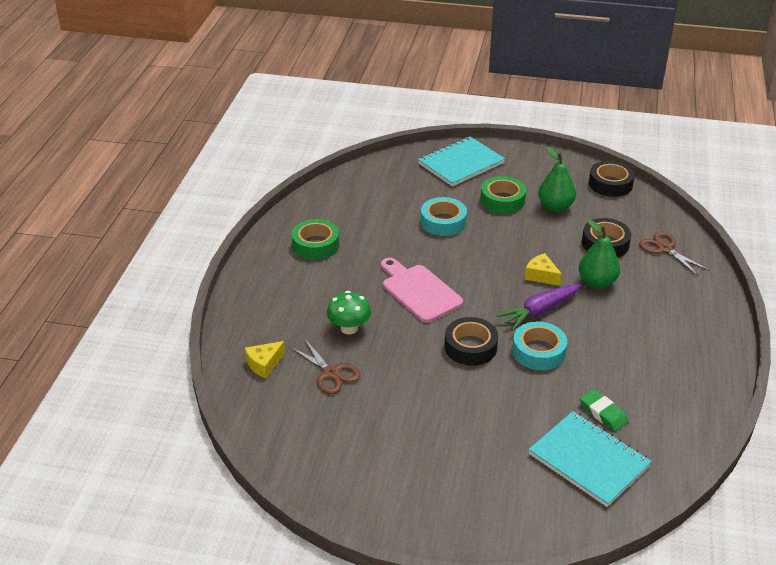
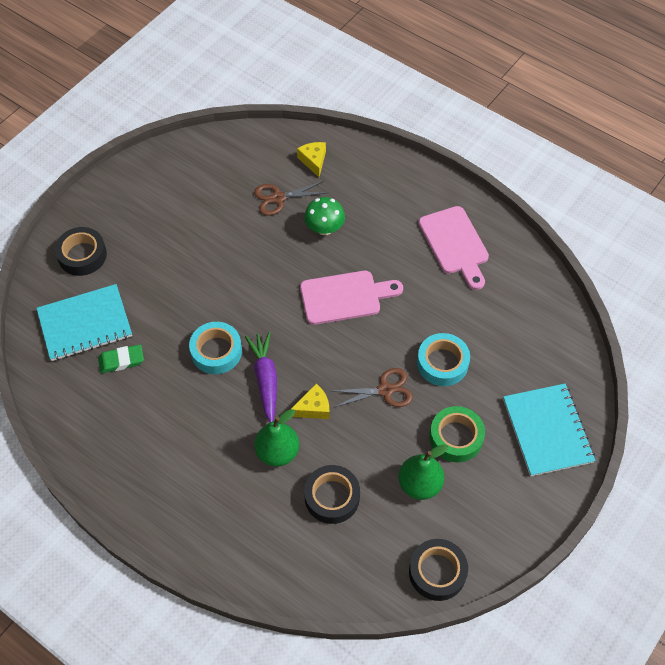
camera: 115 degrees right, 20 degrees up
(315, 245) = (455, 244): green tape -> pink cutting board
(470, 347) = (252, 304): black tape -> black tape (82, 255)
(665, 249) = (293, 553): brown scissors -> brown scissors (385, 390)

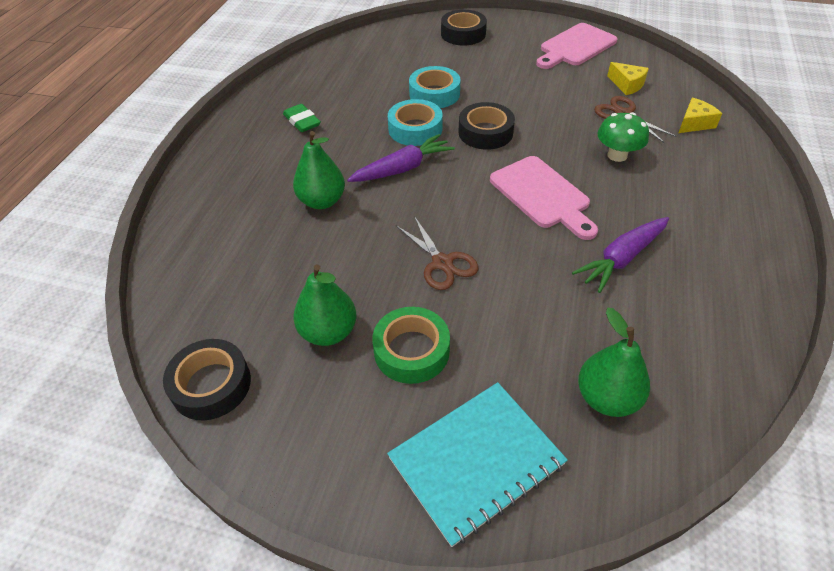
camera: 70 degrees right, 10 degrees down
(85, 324) = (397, 55): turquoise notebook -> none
(121, 360) = (373, 82): green eraser -> green eraser (302, 121)
(313, 408) = (387, 212): yellow cheese -> yellow cheese (627, 85)
(332, 497) = (284, 257): black tape -> black tape (485, 132)
(428, 281) = (621, 259): none -> purple carrot
(442, 363) = (512, 306): turquoise tape -> turquoise tape (434, 94)
(455, 244) = (699, 269): pink cutting board -> pink cutting board (575, 47)
(530, 345) = (607, 398): none -> green pear

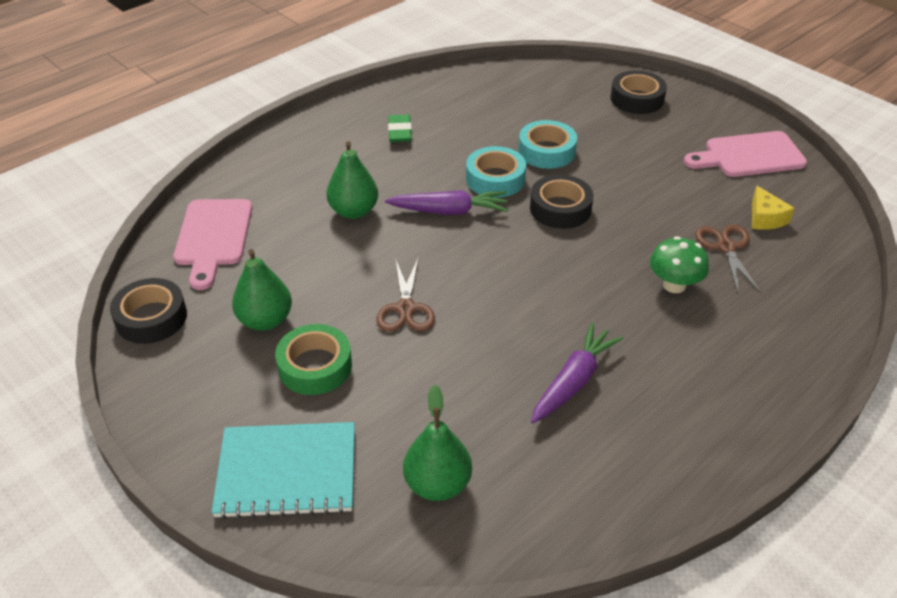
camera: 30 degrees right, 5 degrees down
(542, 195) = (556, 290): pink cutting board -> pink cutting board (213, 237)
(621, 259) = (573, 381): purple carrot -> purple carrot turned 135 degrees clockwise
(694, 123) = (799, 288): yellow cheese -> none

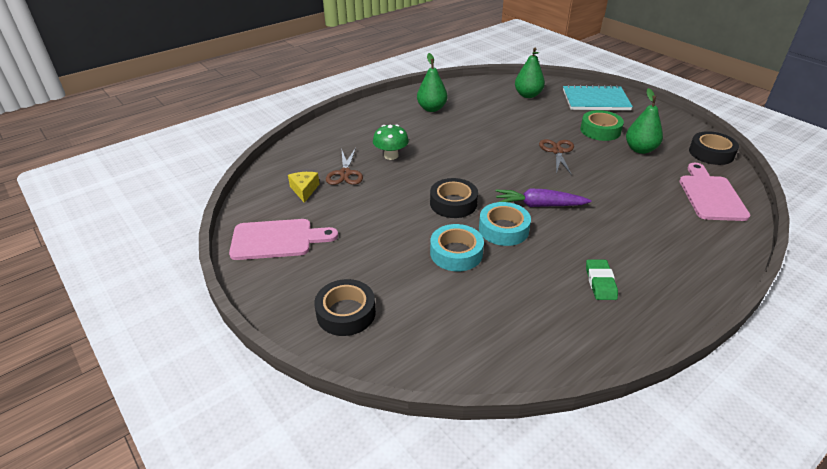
camera: 175 degrees left, 5 degrees down
(354, 211) = (614, 208): green pear -> green pear (431, 108)
(573, 381) = (462, 121): purple carrot -> none

